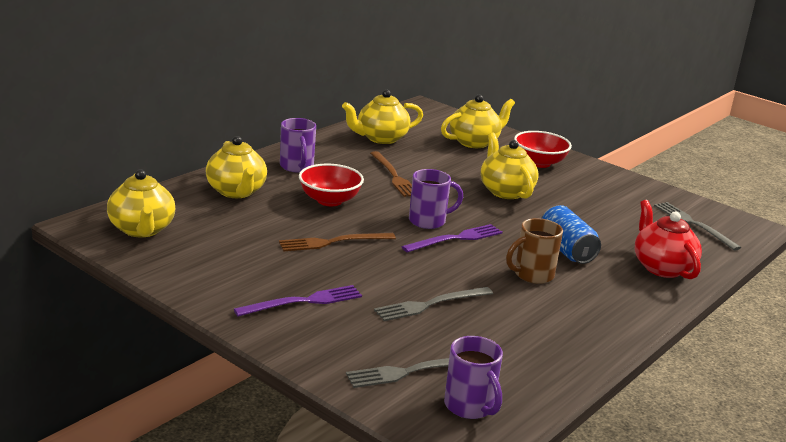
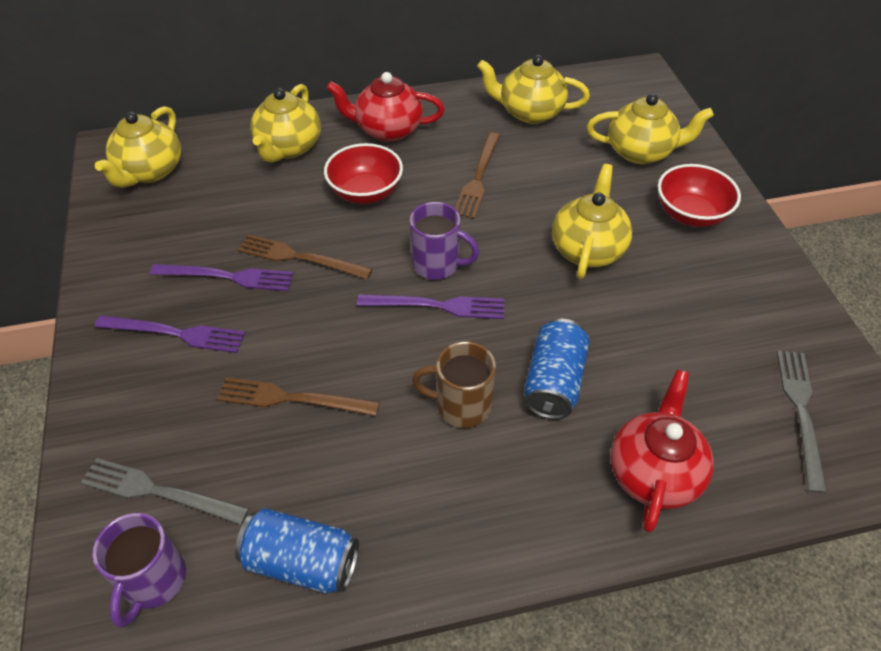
camera: 40 degrees right, 25 degrees up
(296, 265) = (227, 277): none -> purple fork
(297, 167) = (388, 130): purple mug -> red teapot
(430, 304) = (292, 398): grey fork -> brown fork
(541, 365) = (302, 562): none -> blue can

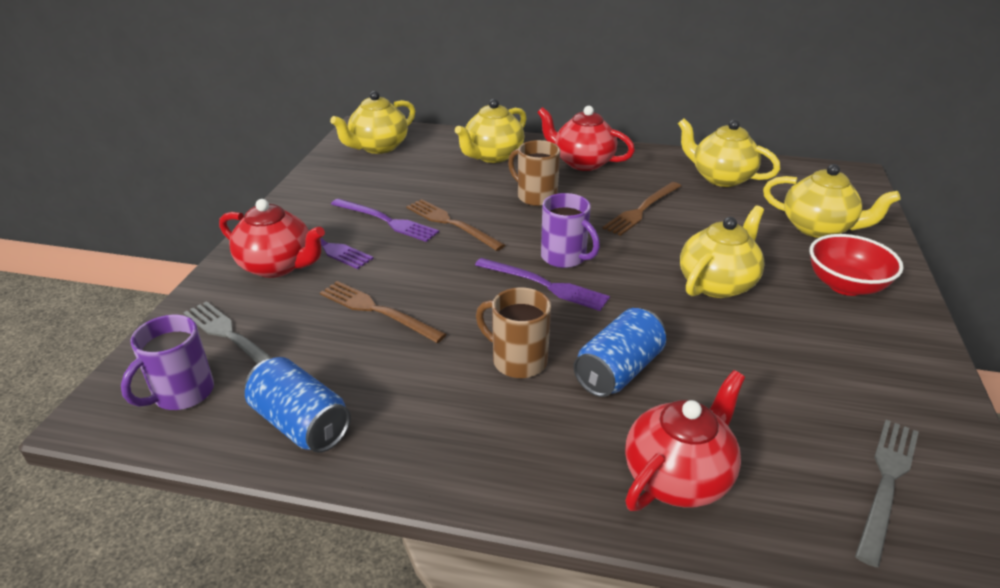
camera: 25 degrees right, 15 degrees down
(145, 380) = (278, 266): none -> red teapot
(365, 192) = (535, 196): red bowl -> brown mug

